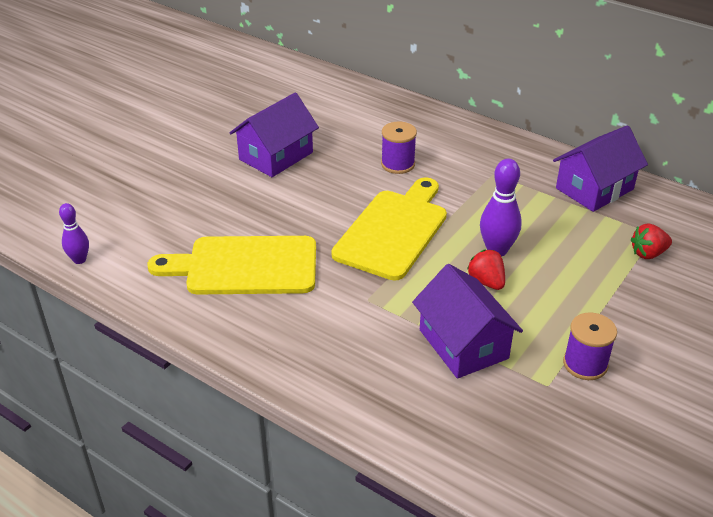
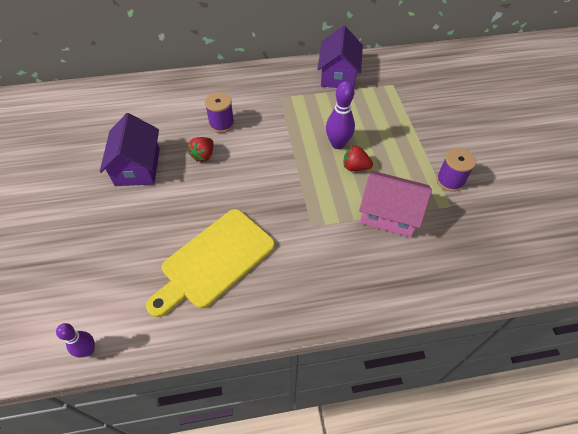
camera: 45 degrees left, 15 degrees up
(393, 231) = (272, 170): yellow cutting board -> none
(463, 344) = (389, 214): purple house -> pink house
(648, 253) = (403, 97): red strawberry -> red strawberry (203, 155)

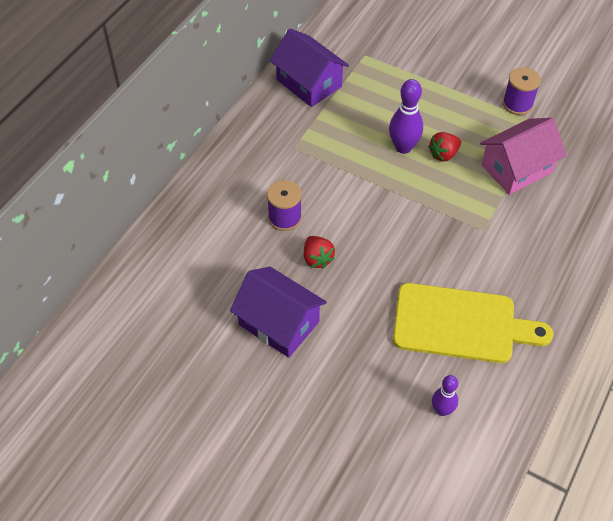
camera: 50 degrees left, 0 degrees up
(88, 350) = (483, 474): purple bowling pin -> purple bowling pin (442, 410)
(214, 260) = (461, 324): yellow cutting board -> yellow cutting board turned 75 degrees counterclockwise

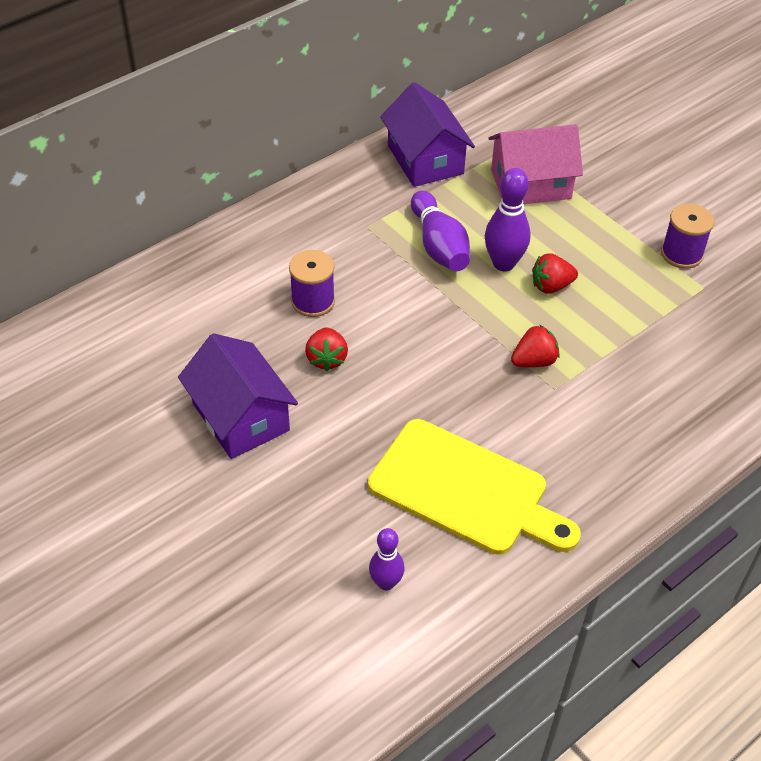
camera: 20 degrees right, 5 degrees down
(352, 147) = (439, 245): none -> purple bowling pin
(459, 214) = (534, 361): none -> red strawberry
(516, 168) = (639, 329): pink house -> pink house (530, 184)

